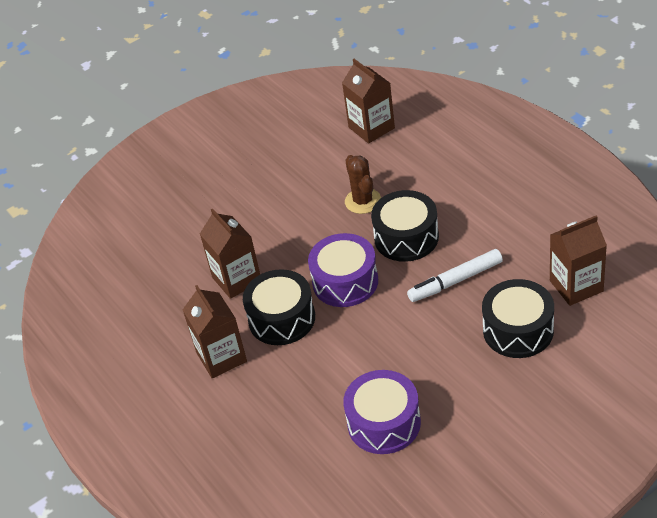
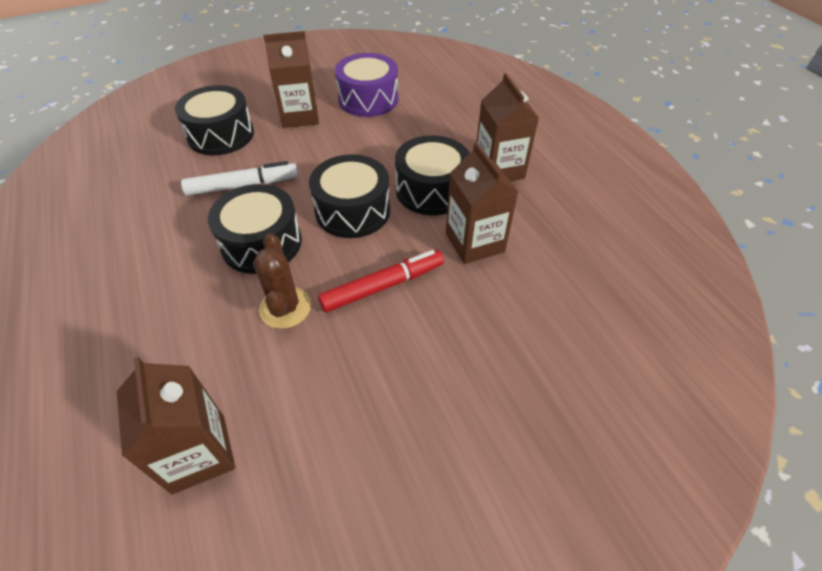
camera: 175 degrees left, 5 degrees up
(300, 230) = (383, 286): none -> red marker
(345, 282) = (352, 211): purple drum -> black drum
(576, 286) = (141, 157): brown carton -> brown carton (300, 116)

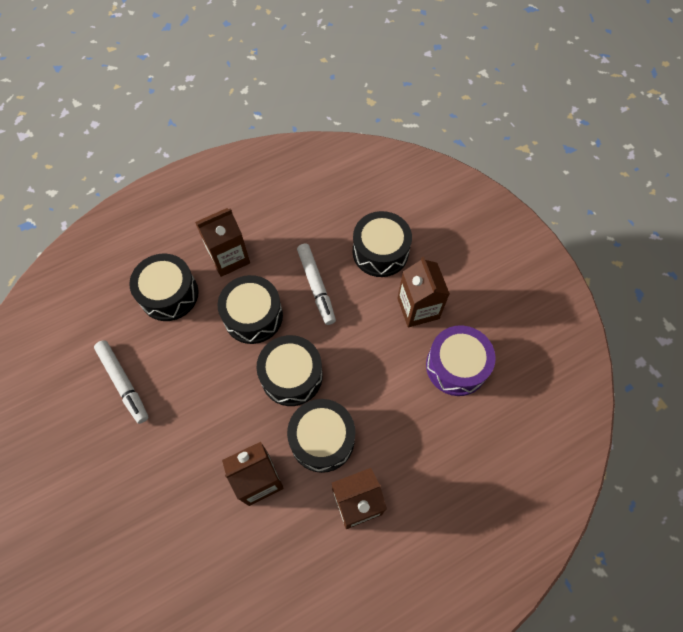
camera: 85 degrees right, 15 degrees up
(188, 339) = (169, 294): none -> black drum
(199, 453) = (93, 323): brown carton -> brown carton (229, 257)
(285, 308) = (193, 346): brown cactus -> none
(322, 397) = (123, 383): none -> white marker
(383, 286) = (212, 410): red marker -> none

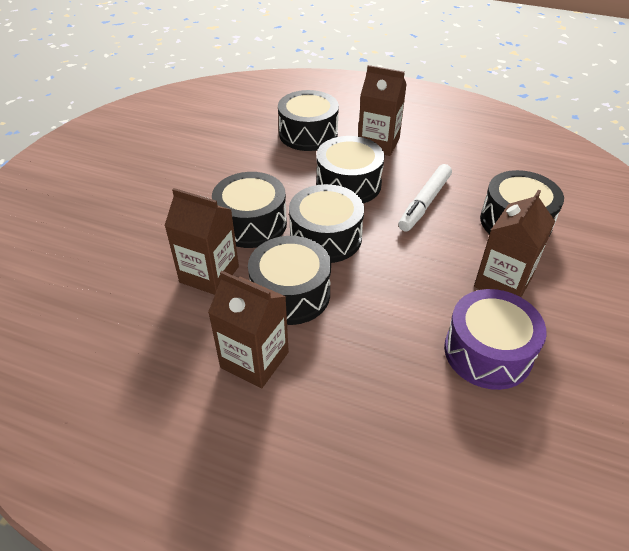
camera: 50 degrees right, 20 degrees down
(123, 383) = (212, 154): white marker -> none
(233, 414) = (251, 223): none -> black drum

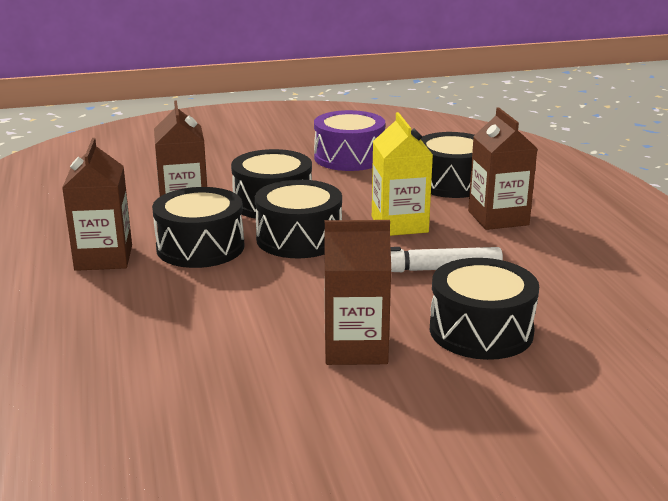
camera: 55 degrees right, 20 degrees down
(348, 184) = (399, 224): black drum -> yellow carton
(487, 352) = (230, 365): purple drum -> purple drum (349, 158)

